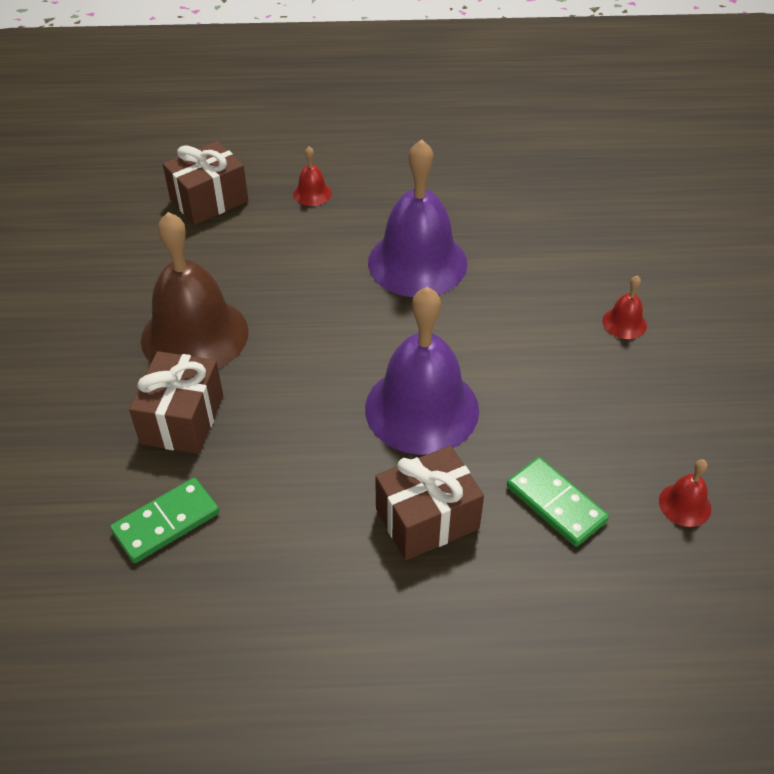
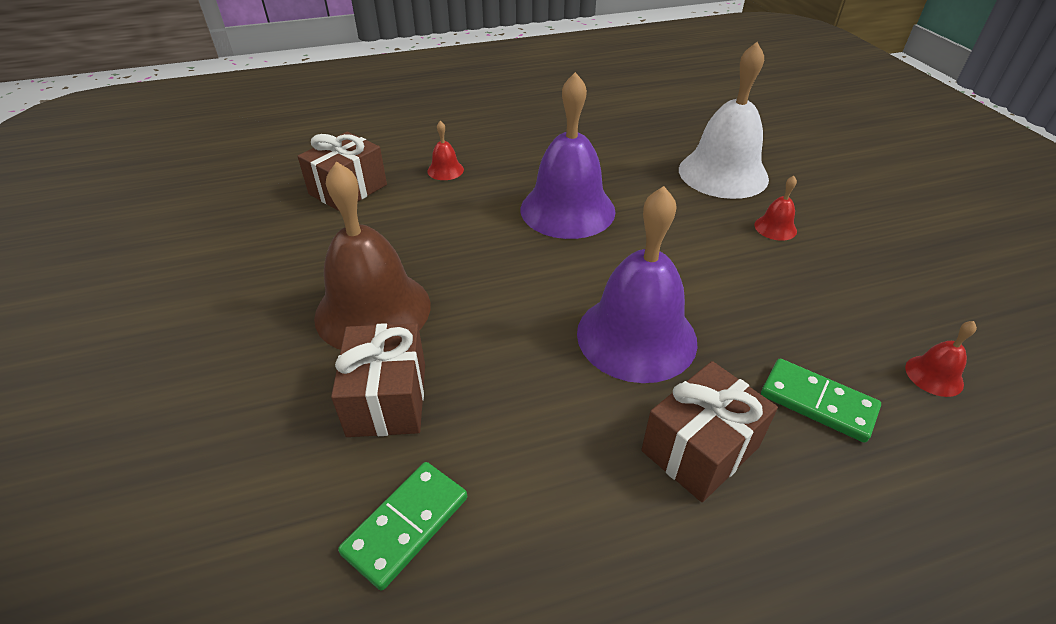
camera: 15 degrees left, 5 degrees down
(605, 248) = (723, 173): none -> white bell

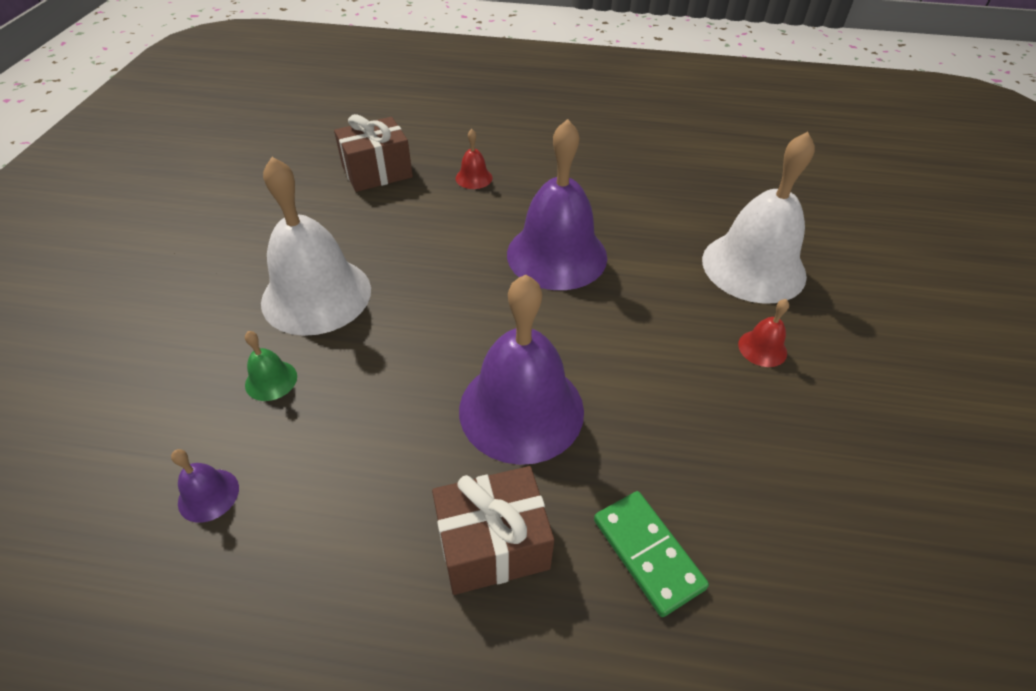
camera: 25 degrees right, 5 degrees up
(373, 310) = (316, 295): brown bell -> white bell
(387, 399) = (271, 380): brown gift -> green bell
(406, 525) = (208, 495): green domino -> purple bell
(934, 375) = (806, 584): red bell -> none

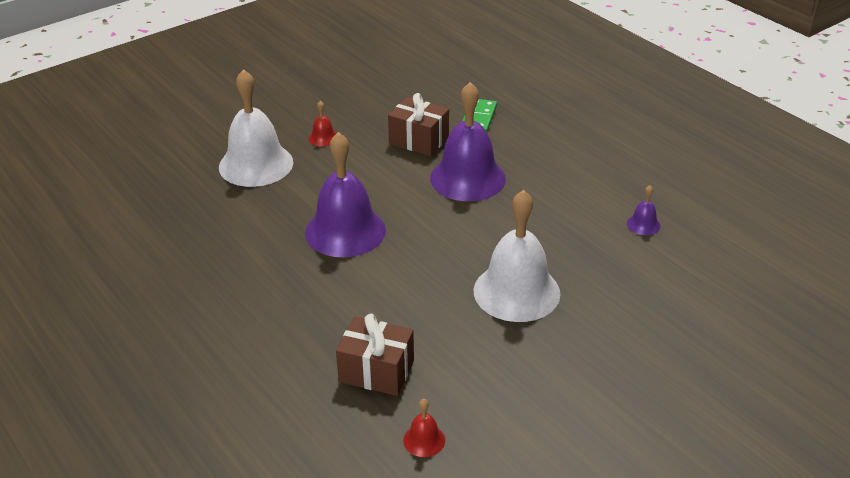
camera: 135 degrees left, 10 degrees down
(271, 380) = (581, 257): green bell -> none
(474, 178) = (314, 318): red bell -> red bell (424, 440)
(493, 544) = (533, 149): brown gift -> brown gift (419, 140)

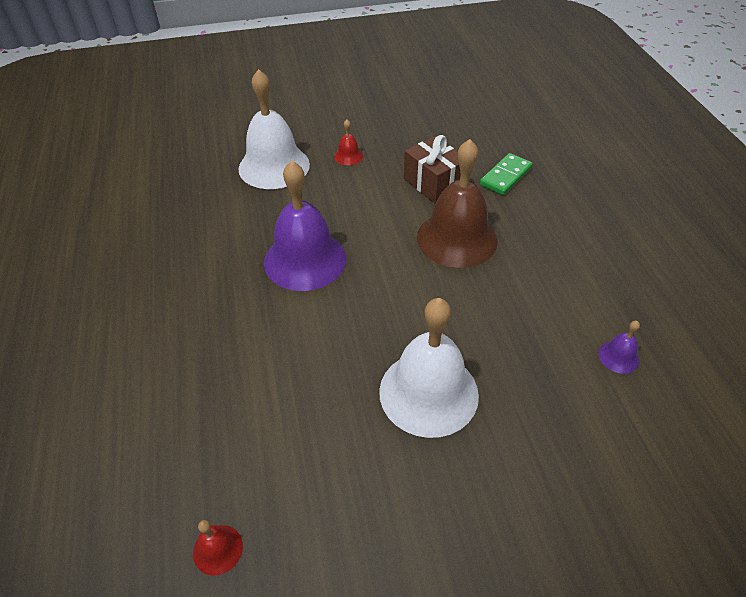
camera: 25 degrees right, 10 degrees up
(376, 371) = (229, 436): brown gift -> none
(467, 178) = (457, 238): purple bell -> brown bell

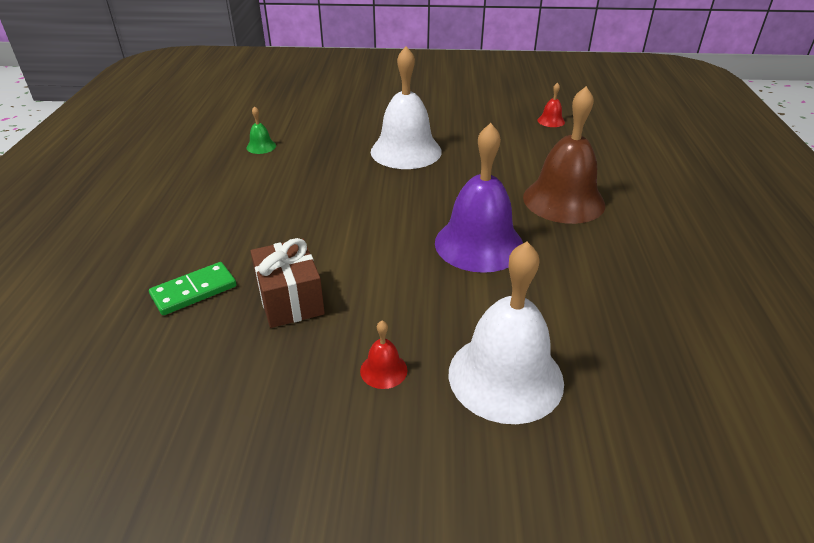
camera: 165 degrees left, 10 degrees down
(457, 238) = (312, 235): brown bell -> brown bell (563, 200)
(618, 357) = (261, 146): purple bell -> green bell

